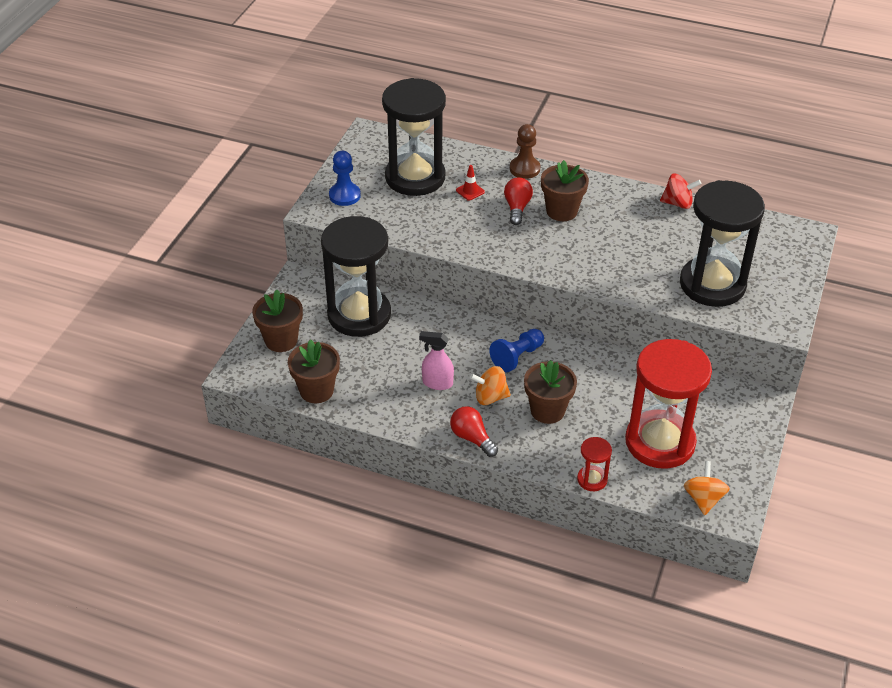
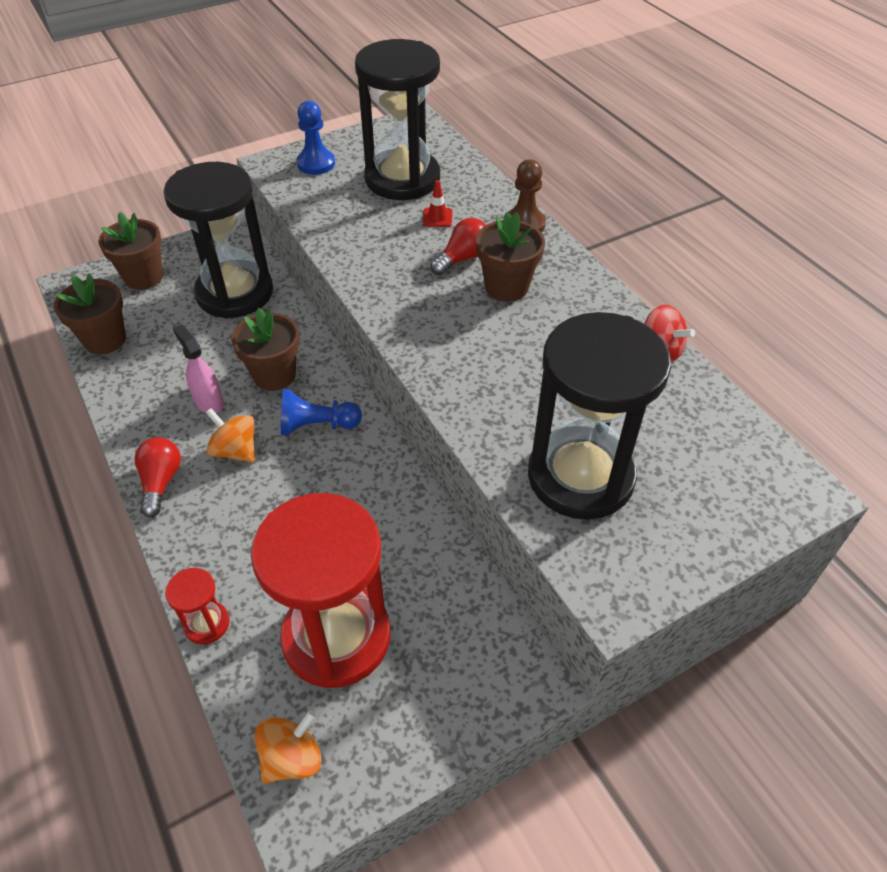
camera: 40 degrees right, 5 degrees up
(547, 410) = (269, 506): brown flower pot -> brown flower pot (274, 375)

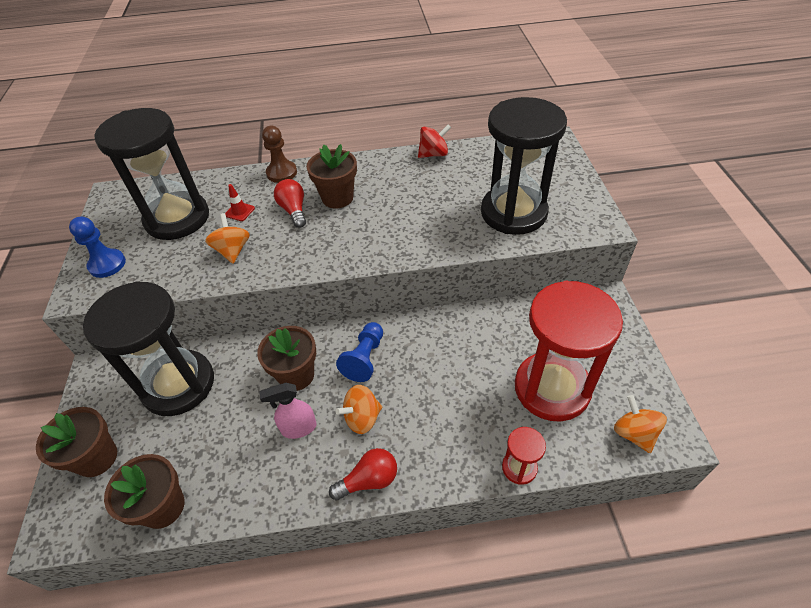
camera: 65 degrees left, 0 degrees up
(161, 482) = (369, 480): red light bulb -> red light bulb turned 135 degrees clockwise
(373, 237) = (233, 251): none -> orange spinning top

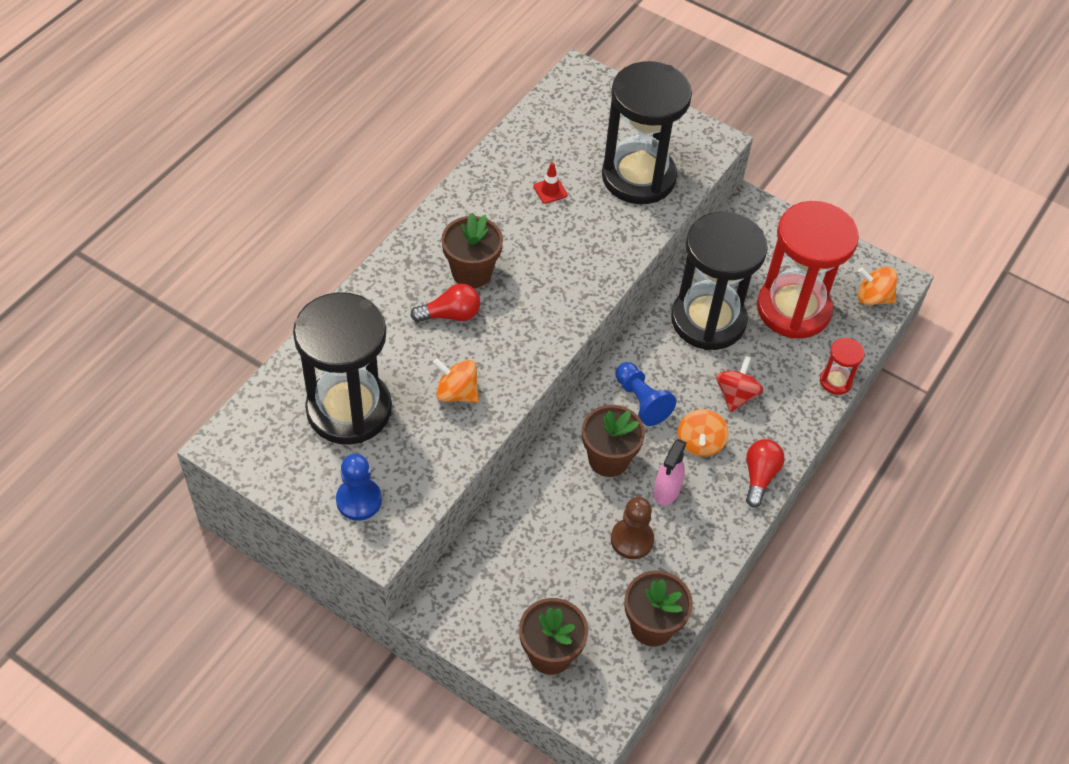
camera: 55 degrees left, 5 degrees up
(178, 384) = (526, 552): black hourglass -> black hourglass (708, 320)
(239, 211) = (400, 355): red traffic cone -> red traffic cone (550, 191)
(282, 173) = (375, 287): brown pawn -> brown pawn (632, 540)
(294, 210) = (450, 315): red light bulb -> red light bulb turned 150 degrees clockwise
(433, 154) = (493, 163): red spinning top -> red spinning top (736, 395)

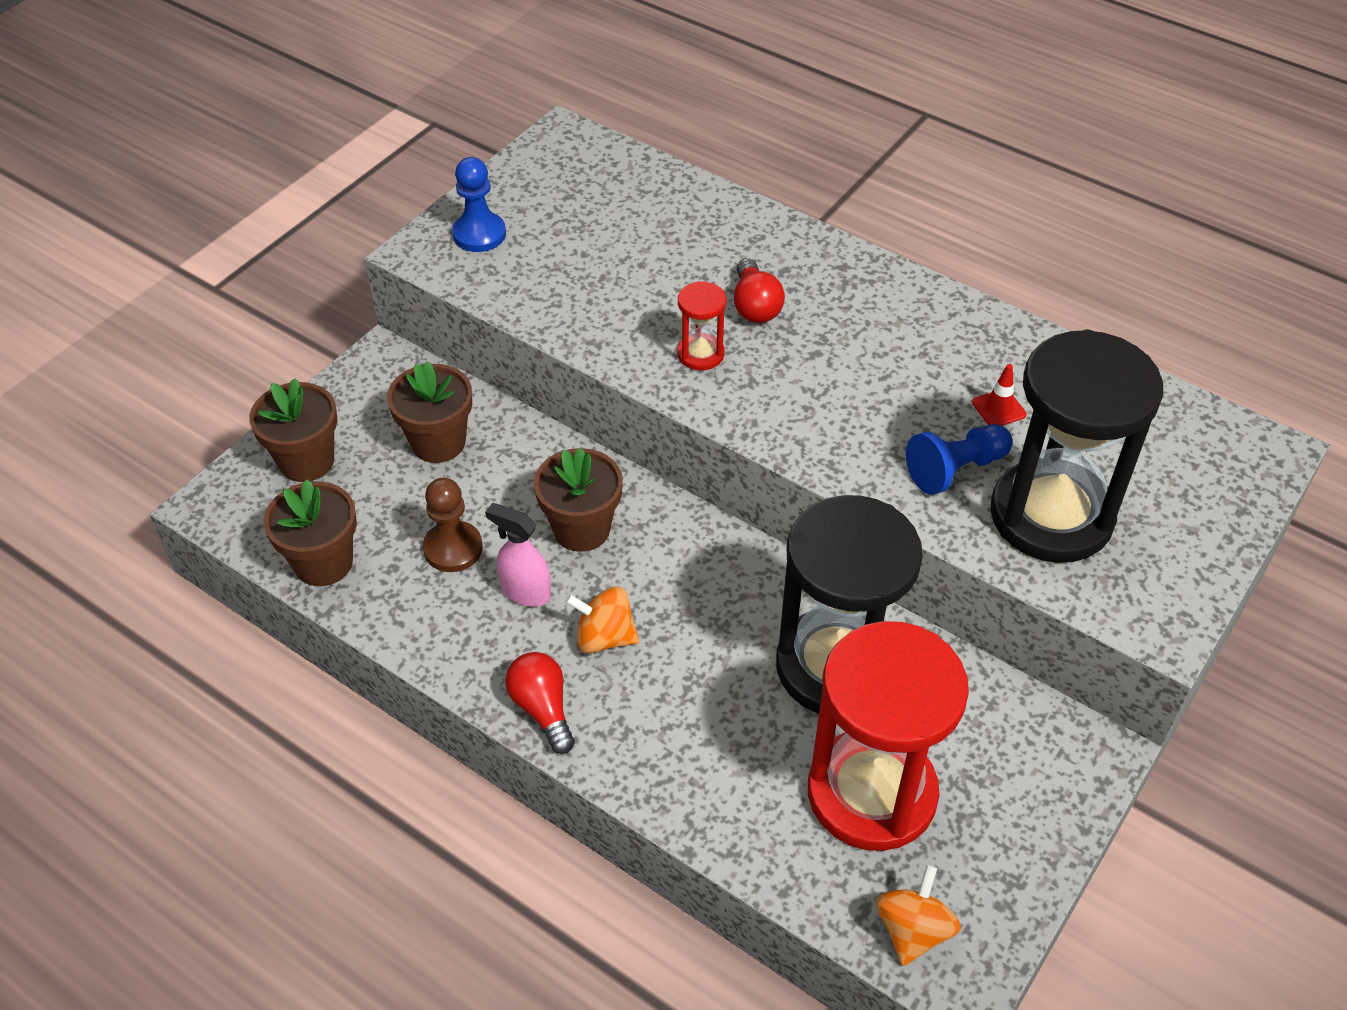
camera: 95 degrees right, 5 degrees down
(349, 409) = (606, 223): black hourglass -> none
(457, 393) = (628, 312): orange spinning top -> none
(471, 272) = (830, 325): brown flower pot -> brown flower pot (438, 442)
(641, 401) = (679, 571): blue pawn -> blue pawn (955, 469)
(736, 395) = (691, 691): red spinning top -> none
(759, 476) = (542, 709): red light bulb -> red light bulb turned 135 degrees counterclockwise
(835, 381) = (721, 840): red hourglass -> red hourglass (700, 354)

